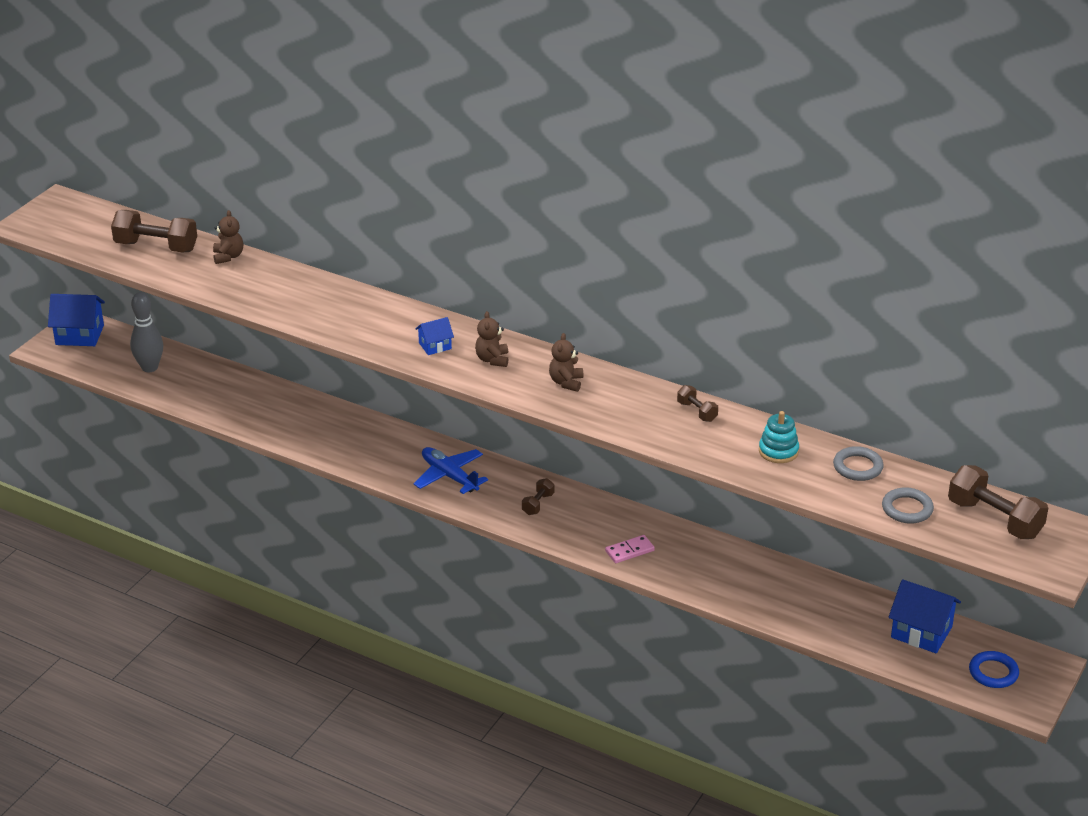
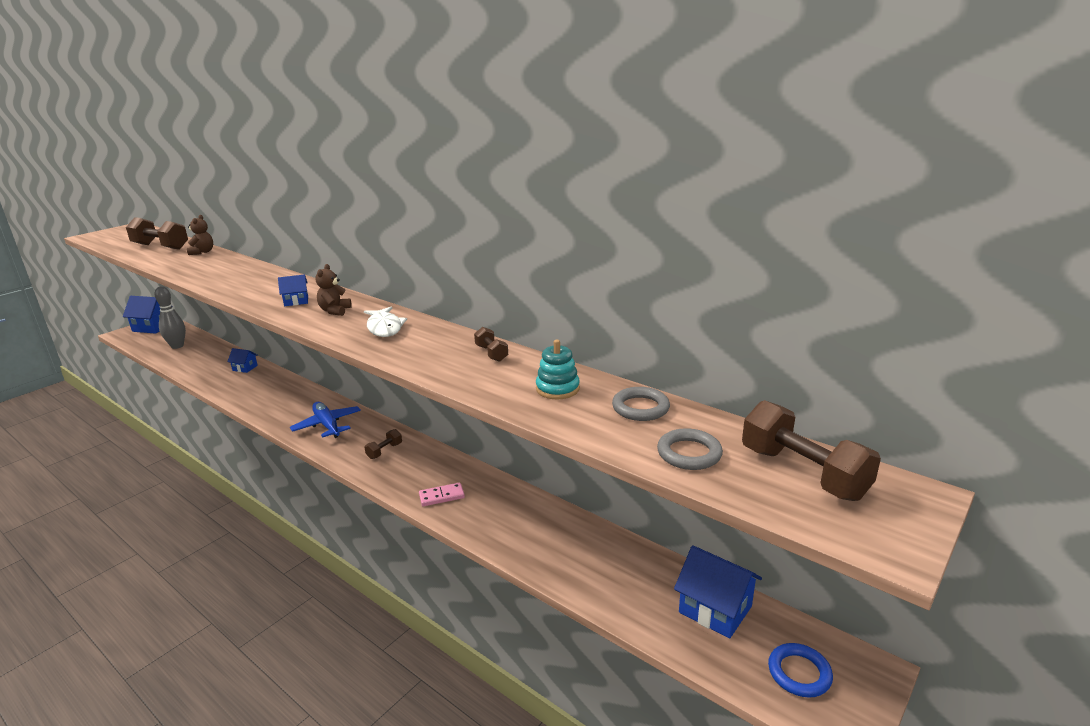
camera: 10 degrees right, 10 degrees down
(279, 399) = (245, 368): none -> blue house
(566, 382) = (384, 328): brown teddy bear -> white fish

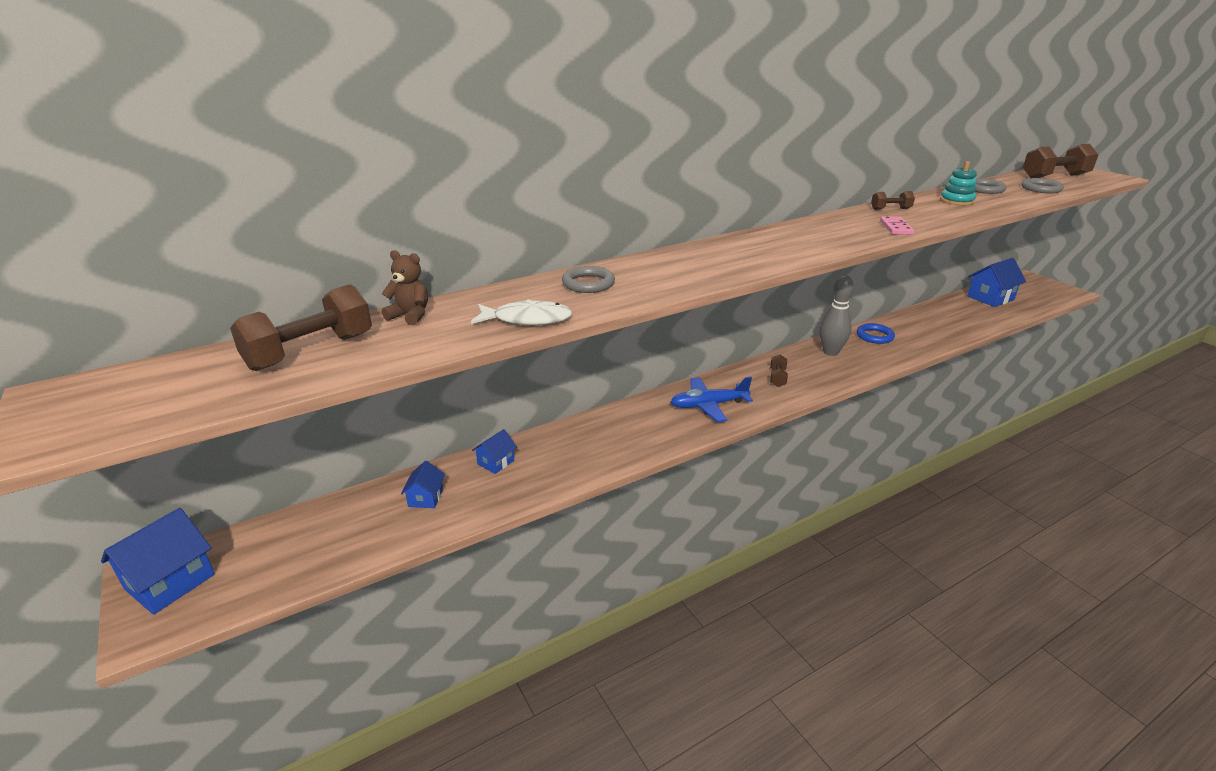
camera: 70 degrees left, 5 degrees up
(177, 346) = (323, 539): grey bowling pin -> grey bowling pin (830, 352)
(250, 276) = (588, 284): none -> grey ring
(296, 301) = (715, 263): blue house -> blue house (426, 498)
(335, 311) = (760, 248): brown teddy bear -> none
(384, 328) = (819, 233): white fish -> white fish (527, 319)
(384, 451) = (777, 378): brown dumbbell -> brown dumbbell turned 45 degrees clockwise
(441, 496) = (861, 359): pink domino -> pink domino (896, 228)
(799, 673) = (1035, 291): blue ring -> blue ring (874, 336)

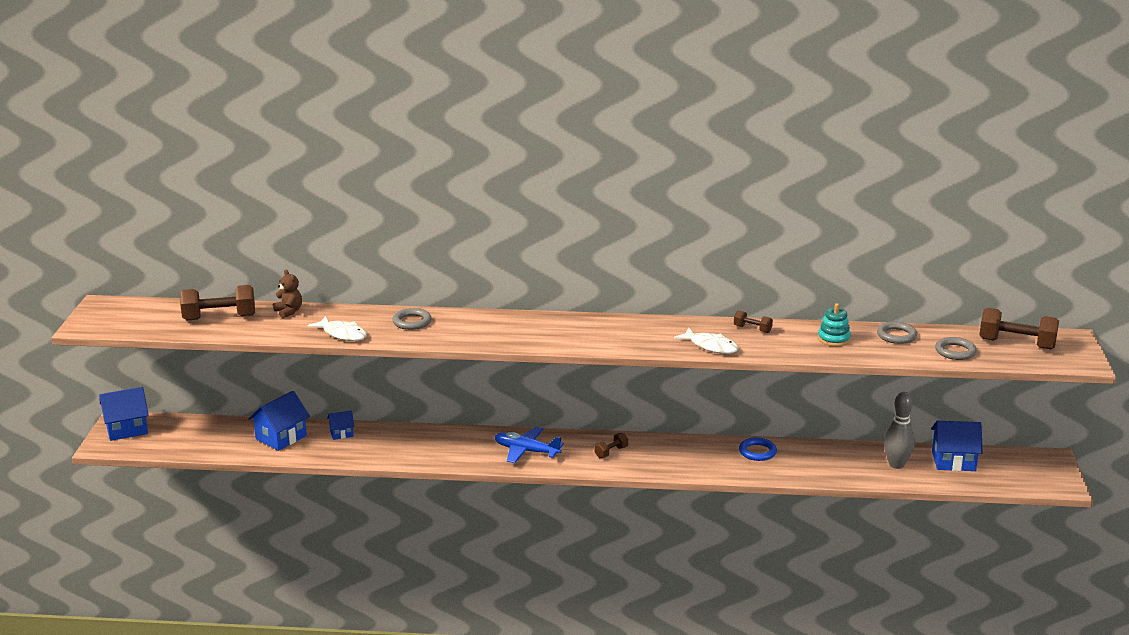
camera: 35 degrees right, 5 degrees down
(426, 498) = (281, 437): blue house -> blue house, size x1.80
(830, 352) = (692, 450): grey bowling pin -> grey bowling pin (896, 464)
(896, 228) = (711, 346): pink domino -> white fish

